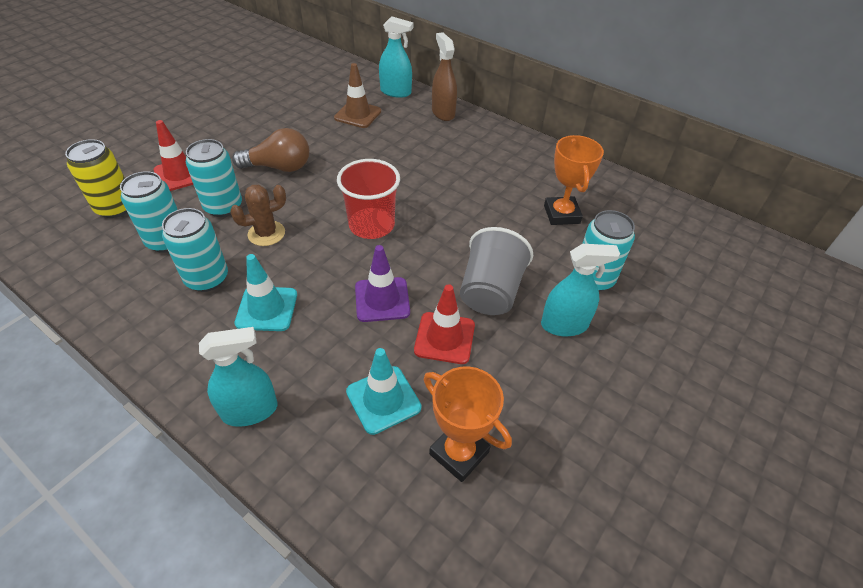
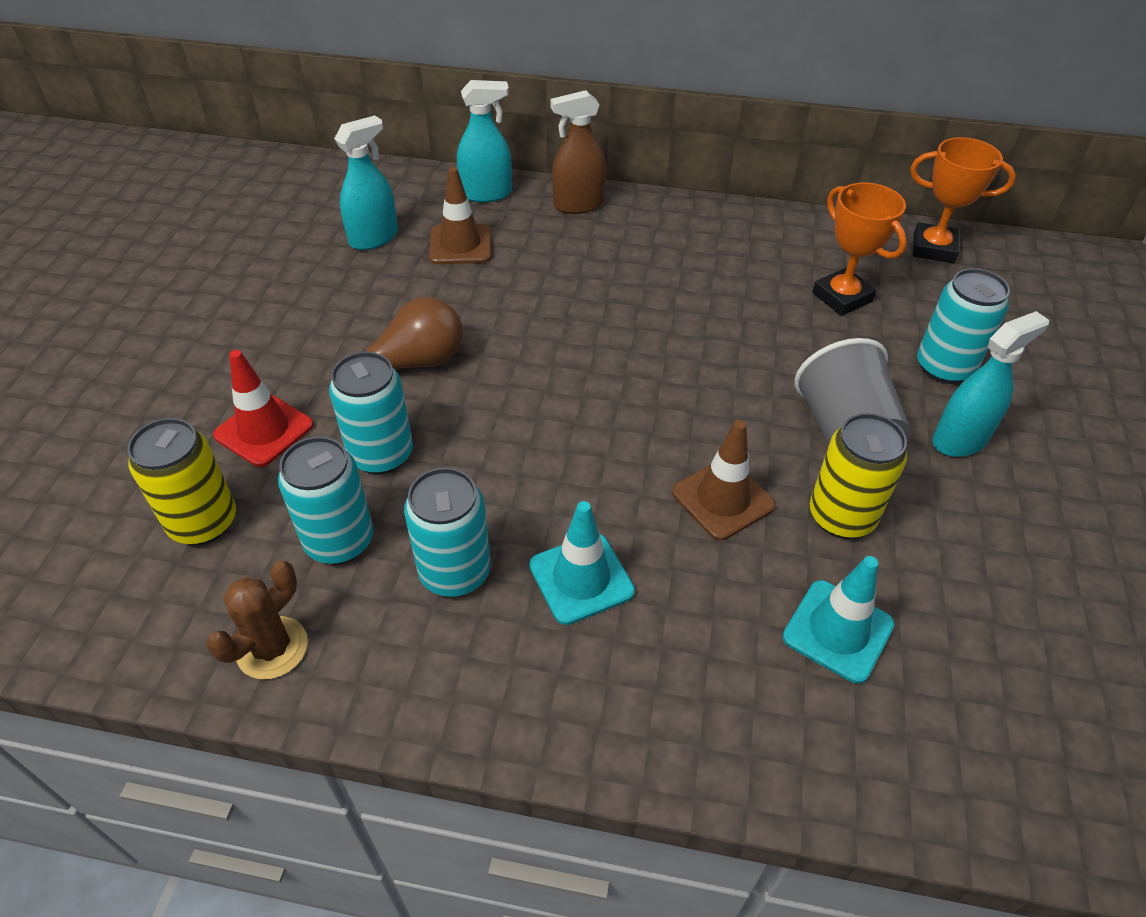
camera: 25 degrees left, 0 degrees up
(250, 410) = (684, 729): turquoise spray bottle -> turquoise spray bottle (374, 238)
(266, 233) = (483, 470): brown cactus -> brown cactus (272, 648)
(371, 225) = (620, 401): red cup -> none
(382, 299) = (723, 499): purple traffic cone -> brown traffic cone
(443, 113) = (578, 205): brown spray bottle -> brown spray bottle turned 60 degrees counterclockwise
(444, 338) = (841, 516): red traffic cone -> yellow can
(459, 453) = (978, 654): orange trophy -> orange trophy (933, 248)

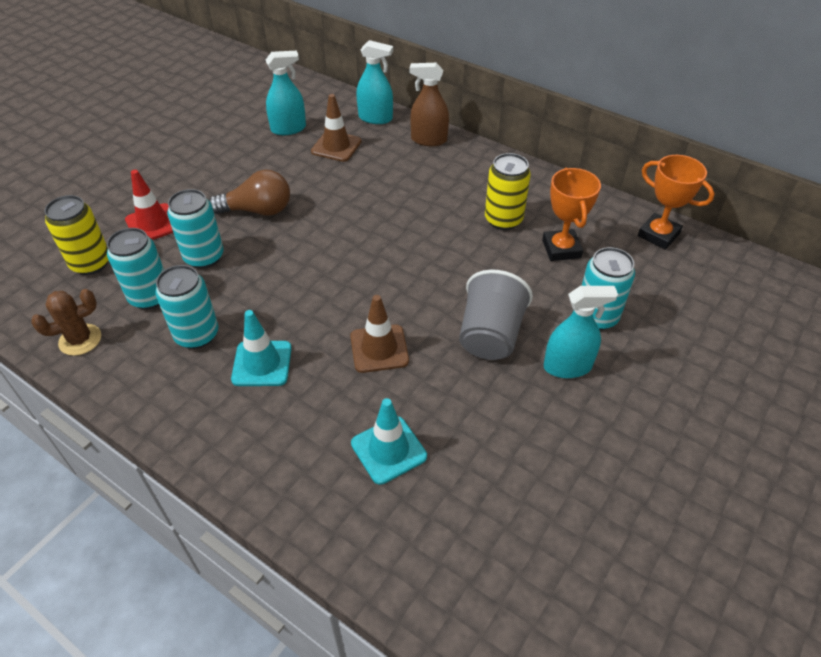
camera: 25 degrees right, 0 degrees up
(841, 516) = (446, 385): yellow can -> yellow can (503, 220)

